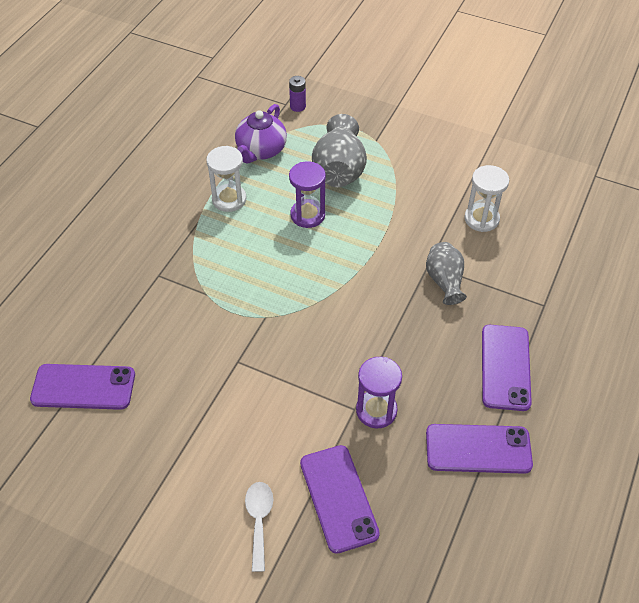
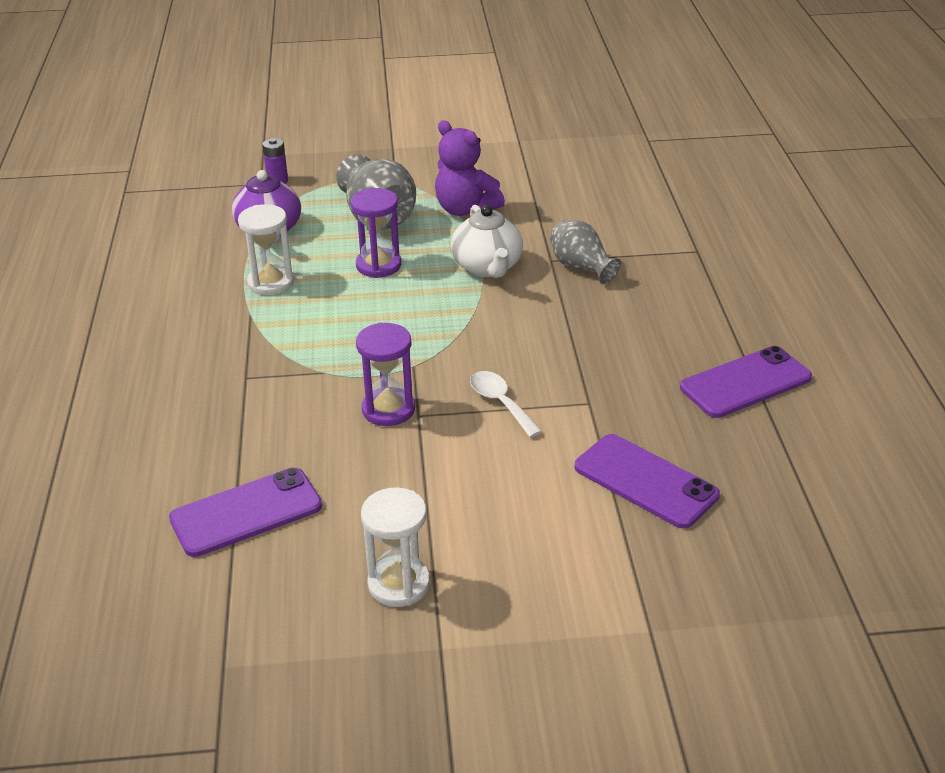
camera: 30 degrees left, 15 degrees down
(259, 520) = (578, 538): white spoon -> white spoon (500, 403)
(376, 410) = (613, 394): purple hourglass -> purple hourglass (388, 409)
(379, 250) = (487, 267): none -> white teapot
(404, 188) = (465, 209): none -> purple teddy bear
(481, 219) = (570, 207): white hourglass -> white hourglass (399, 584)
(505, 367) = (708, 310): purple phone -> none

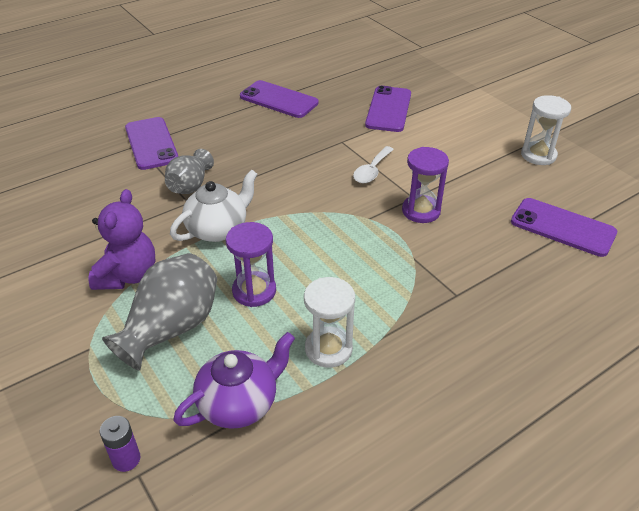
camera: 120 degrees left, 5 degrees up
(693, 259) = (151, 143): none -> purple phone

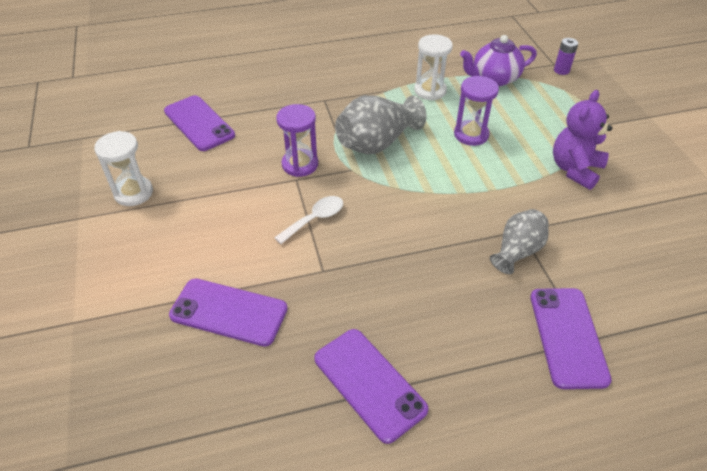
camera: 160 degrees left, 5 degrees up
(171, 328) = (536, 125): grey vase -> grey vase (377, 143)
(218, 229) = (493, 192): white teapot -> none
(388, 109) = (229, 312): purple phone -> purple phone turned 75 degrees clockwise

